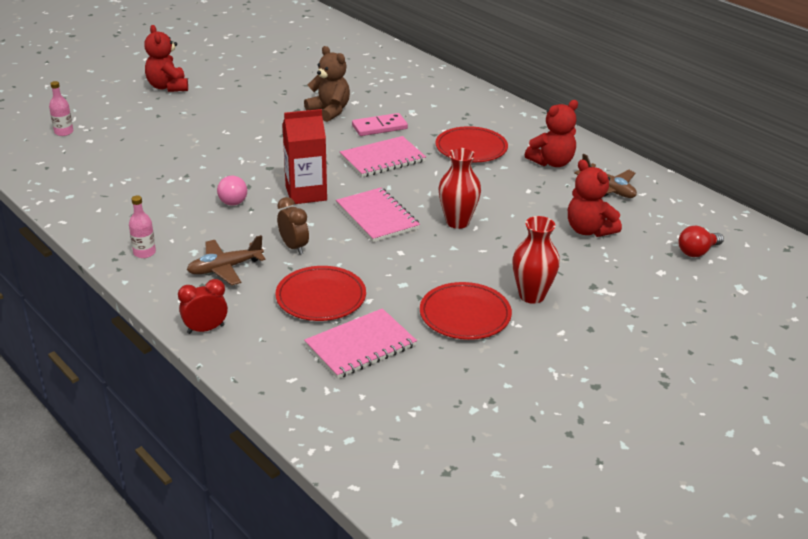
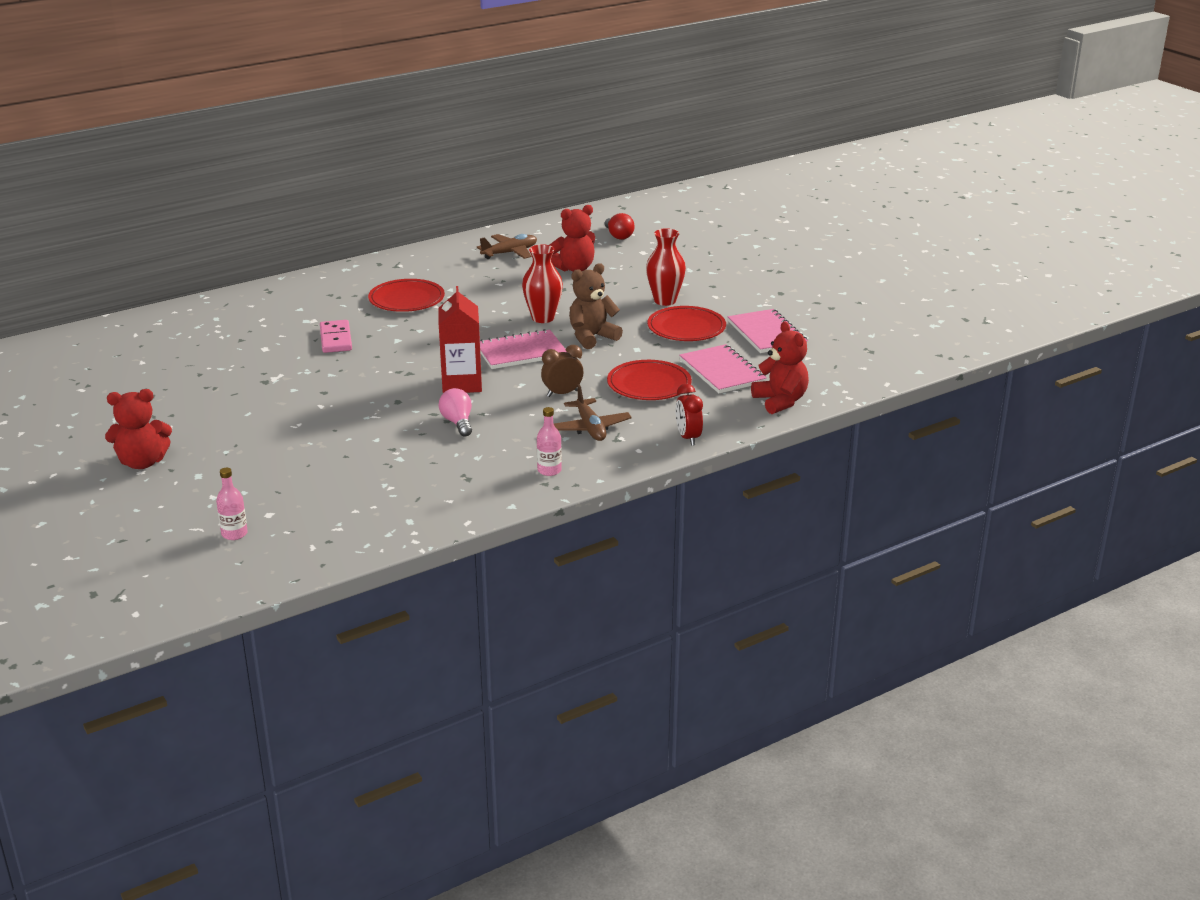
camera: 80 degrees left, 5 degrees down
(232, 199) = (458, 422): pink light bulb -> pink light bulb turned 105 degrees counterclockwise
(329, 111) = (280, 363): brown teddy bear -> brown teddy bear (592, 337)
(382, 159) = (408, 342): pink notebook -> pink notebook (767, 333)
(552, 162) = (452, 268): red teddy bear -> red teddy bear (780, 401)

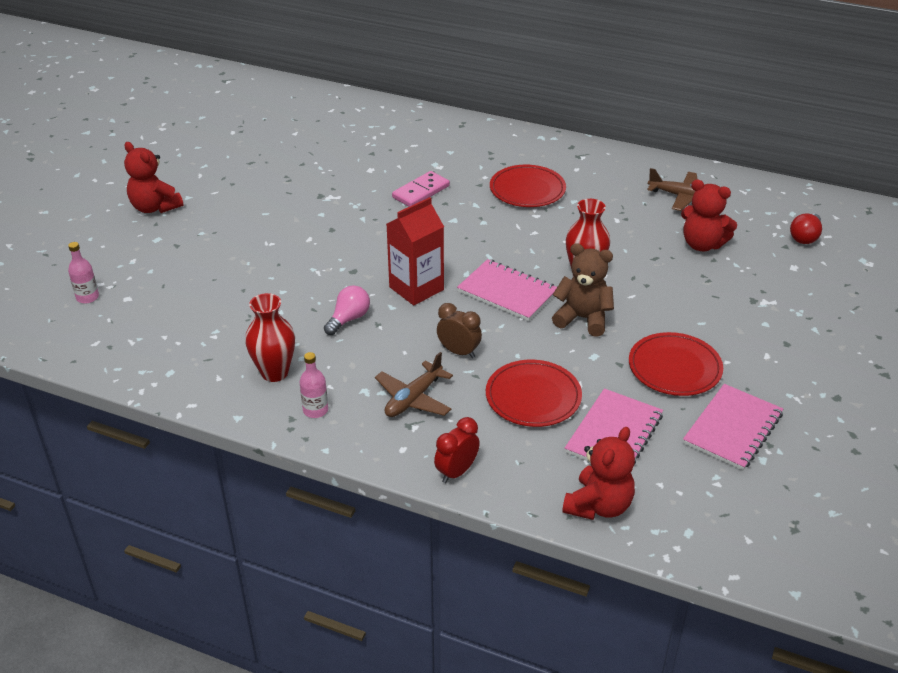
camera: 55 degrees right, 10 degrees up
(665, 301) = (712, 328): red vase -> red vase (274, 372)

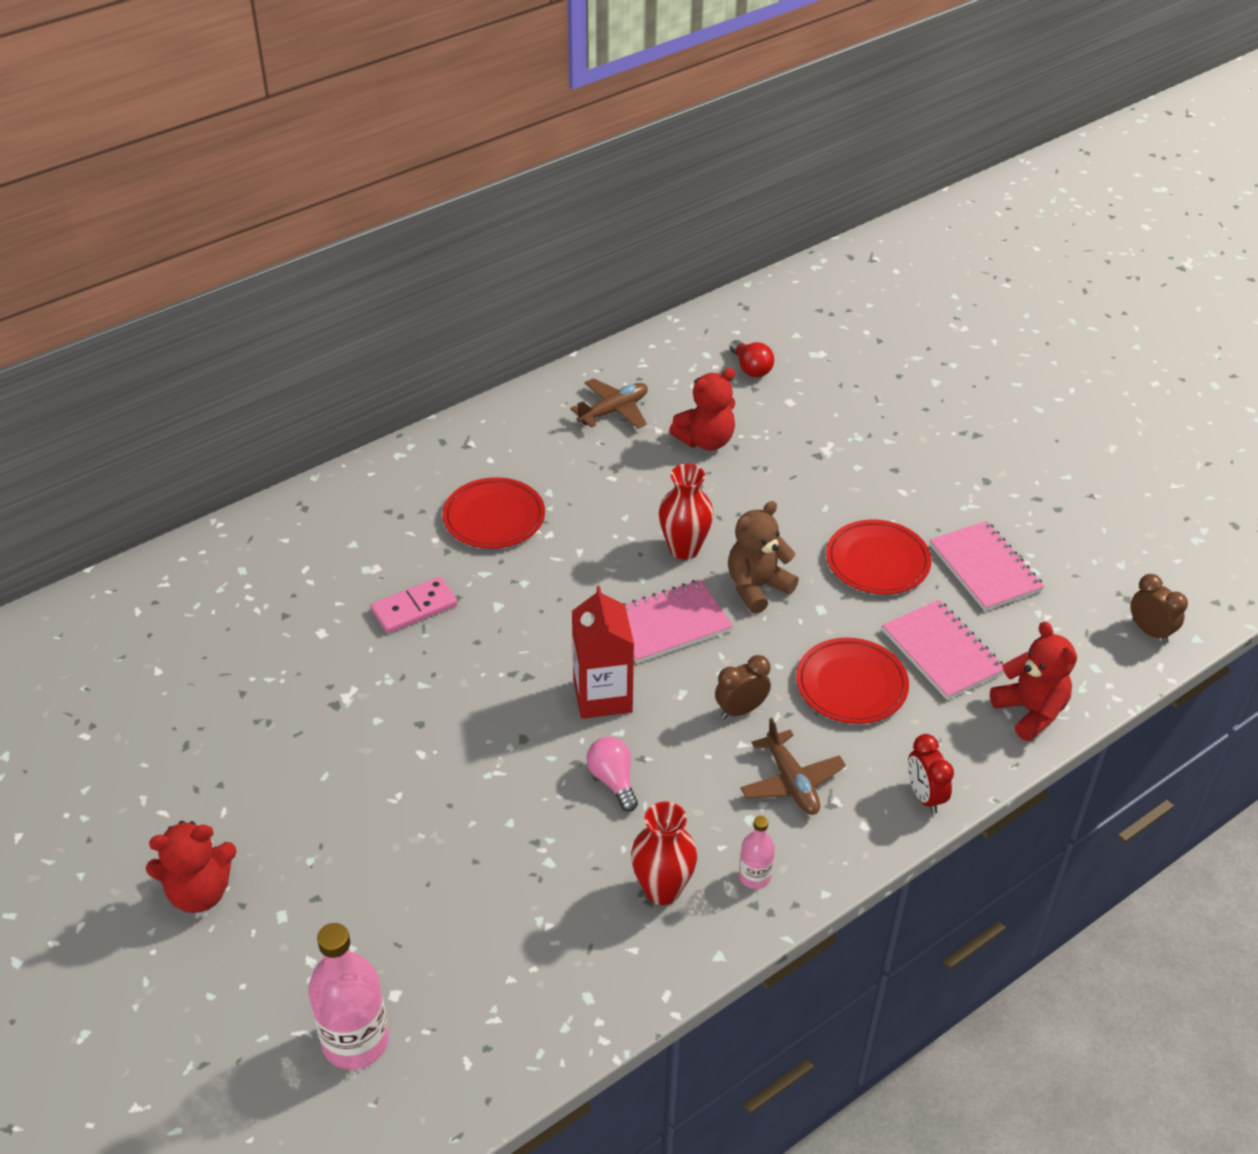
camera: 60 degrees left, 5 degrees up
(87, 297) = (355, 1041): pink bottle -> pink bottle, size x1.91
(421, 192) = (414, 608): pink domino -> pink domino turned 75 degrees clockwise
(769, 557) = (1150, 631): none -> brown clock

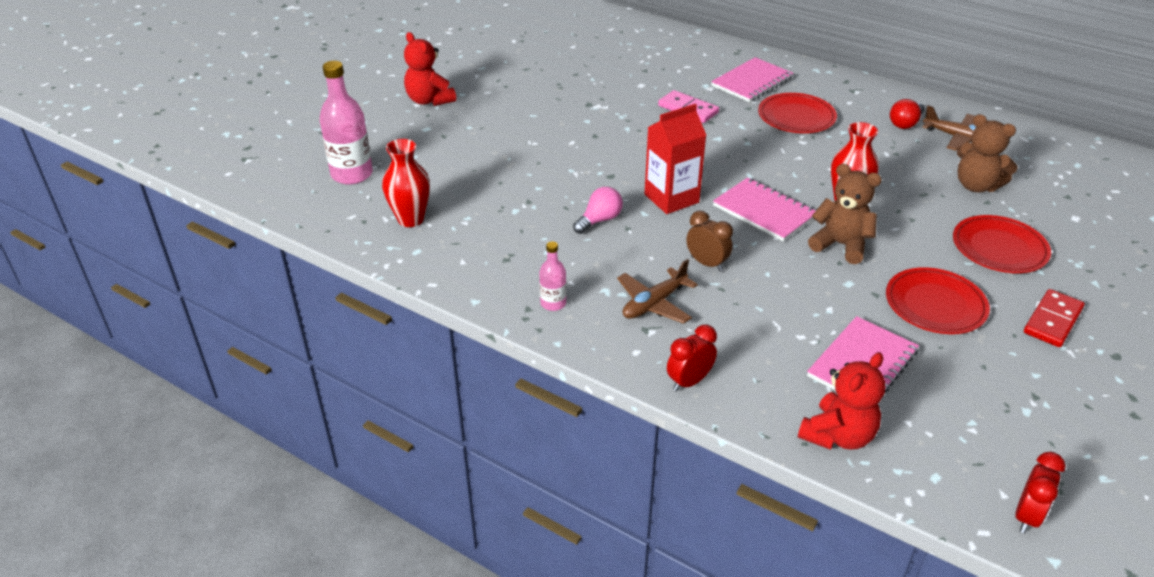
camera: 70 degrees right, 5 degrees down
(662, 890) = (518, 263): red vase -> red vase (411, 219)
(705, 441) = (976, 186): red teddy bear -> brown teddy bear
(751, 368) = (1090, 189): red light bulb -> red light bulb (905, 123)
(851, 685) = (779, 316): red plate -> red plate (999, 248)
(928, 495) = (1052, 321): none -> red domino
(985, 568) = (995, 374): pink notebook -> pink notebook (752, 82)
(1150, 631) = (1027, 516): brown clock -> red clock

